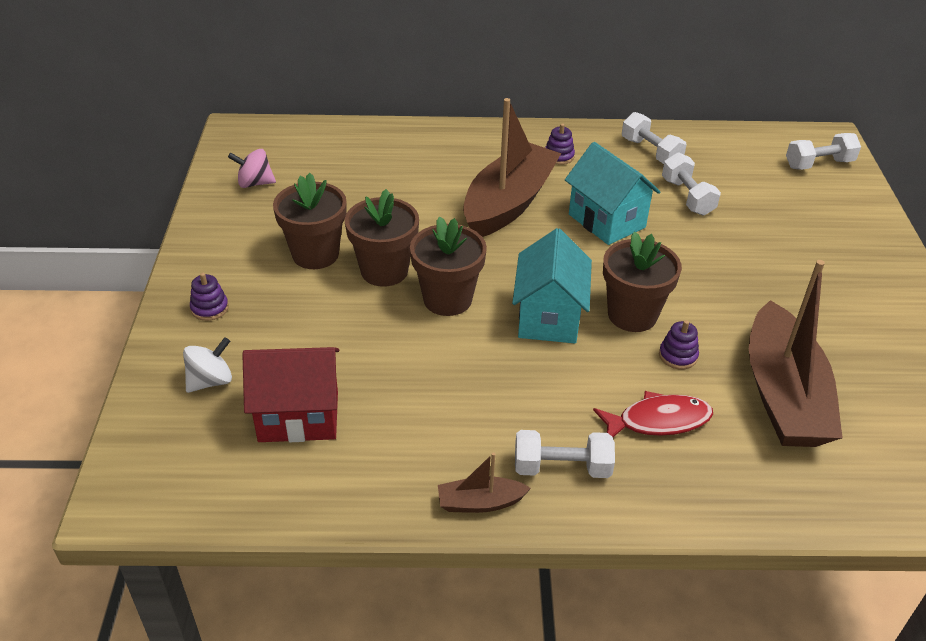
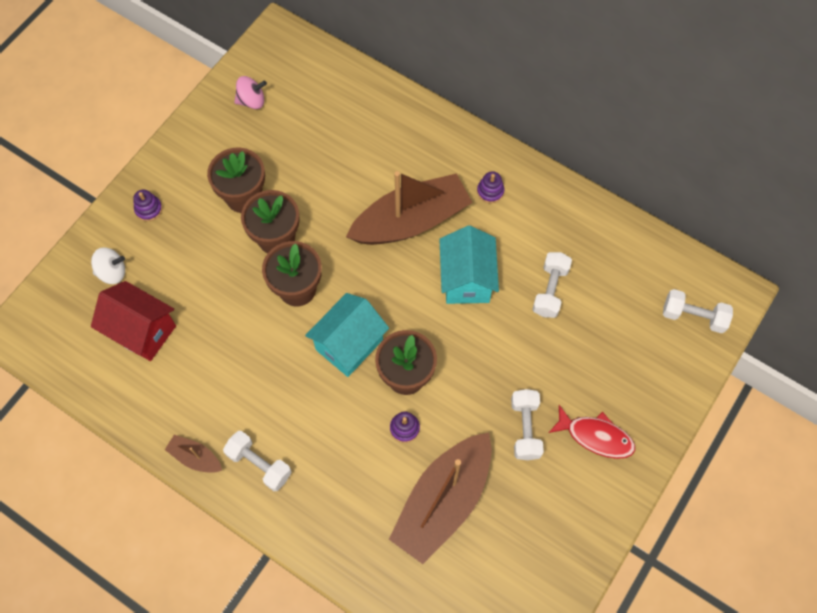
camera: 35 degrees right, 25 degrees up
(255, 183) = (252, 101): pink spinning top -> pink spinning top turned 135 degrees clockwise
(650, 152) = (567, 226): white dumbbell -> white dumbbell (525, 428)
(658, 421) = (345, 469): red fish -> red fish (595, 436)

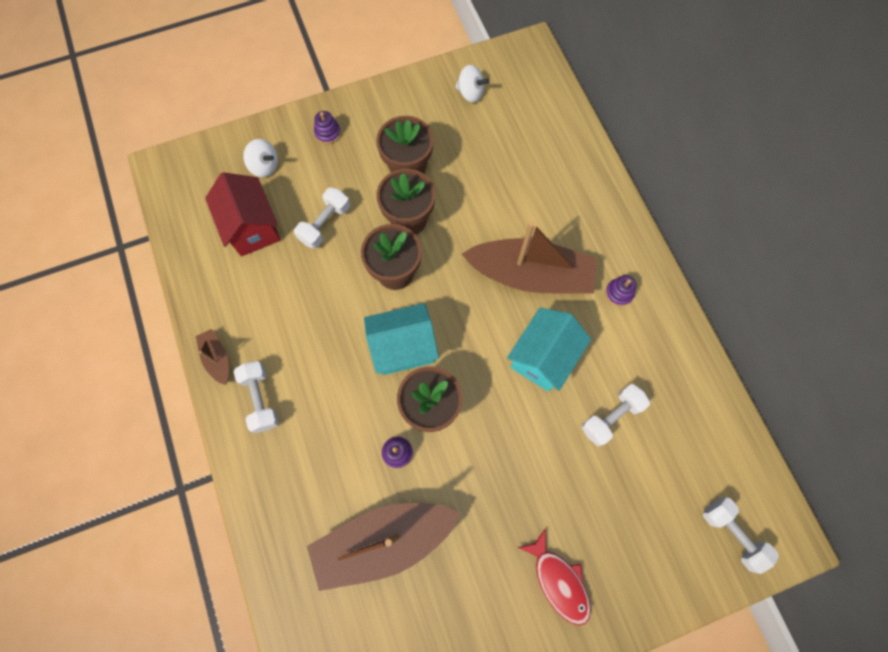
camera: 35 degrees right, 5 degrees up
(252, 101) = (470, 93): pink spinning top -> white spinning top
(525, 428) = (500, 527): white dumbbell -> white dumbbell (325, 224)

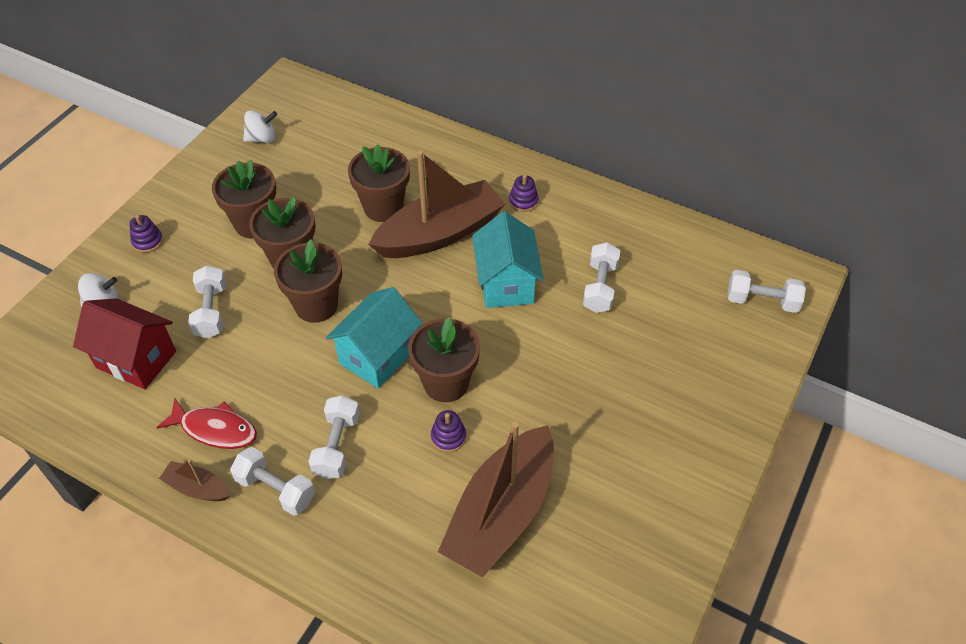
camera: 40 degrees left, 20 degrees down
(322, 398) = (336, 446): none -> white dumbbell
(508, 220) = (383, 207): none -> brown flower pot
(559, 581) = (673, 428): red fish -> red fish (215, 429)

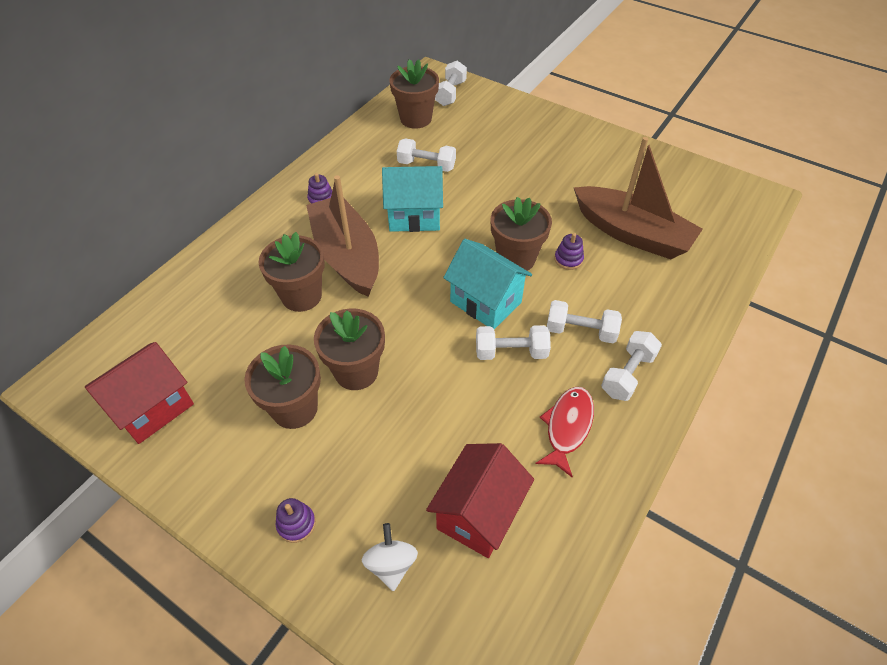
camera: 85 degrees left, 0 degrees up
(197, 488) = (633, 437): brown boat -> none
(211, 311) = (417, 442): white dumbbell -> white dumbbell (511, 352)
(262, 139) = (153, 408): white spinning top -> red house
(316, 305) = (421, 349): brown flower pot -> brown flower pot (415, 119)

